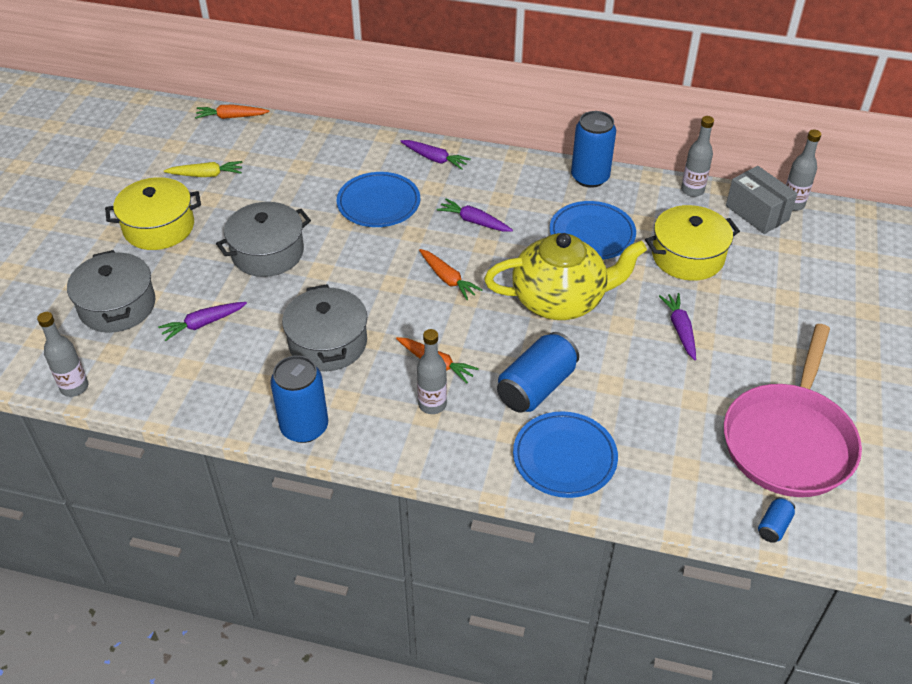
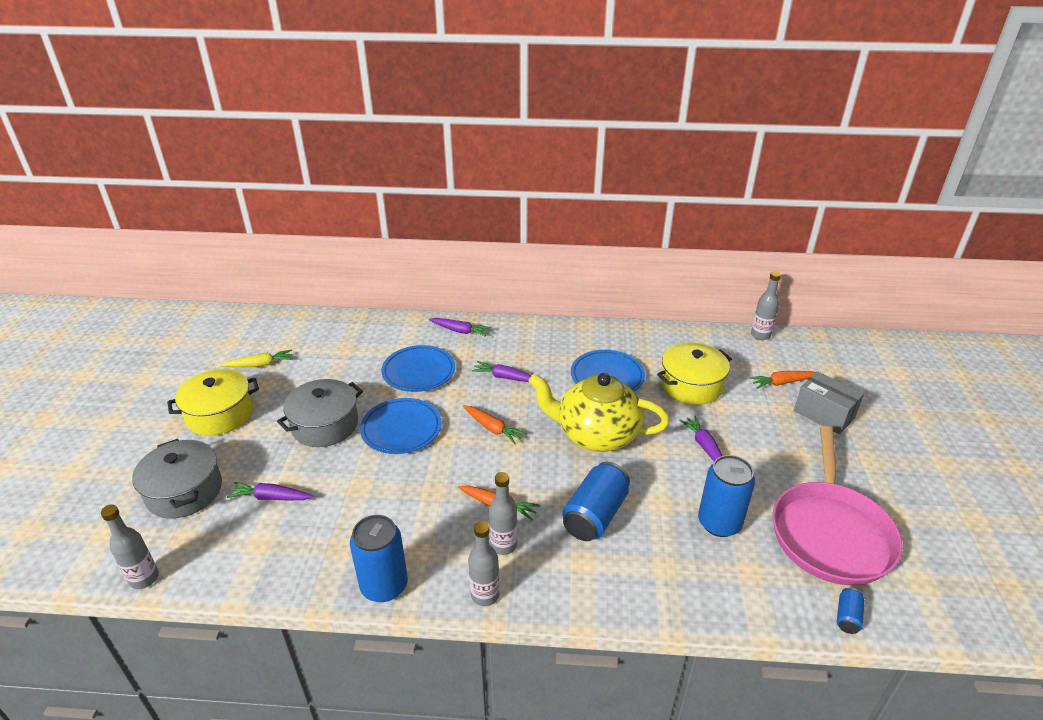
camera: 10 degrees left, 10 degrees down
(203, 324) = (271, 497): purple carrot -> purple carrot turned 45 degrees clockwise
(231, 117) = (278, 315): orange carrot -> orange carrot (782, 383)
(328, 343) = (394, 500): grey pot -> none
(560, 300) = (596, 434): yellow teapot -> yellow teapot turned 150 degrees counterclockwise
(564, 457) = (638, 579): blue plate -> blue plate (401, 429)
(590, 177) = (593, 332): blue can -> blue can (719, 523)
(692, 190) = (678, 333): grey bottle -> grey bottle (485, 595)
(757, 213) = (735, 345): grey box -> grey box (824, 414)

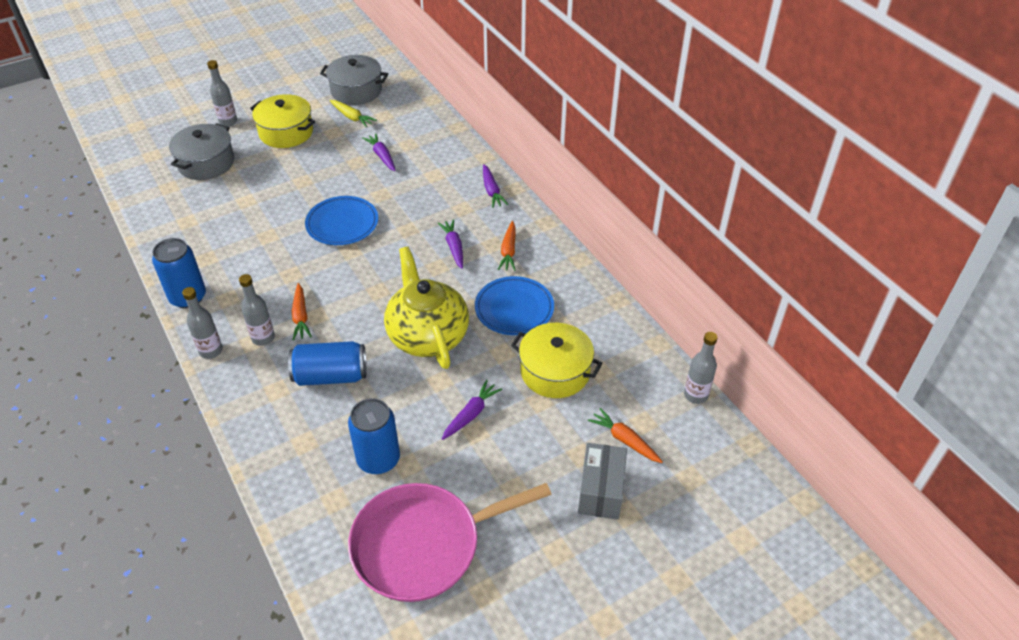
camera: 55 degrees right, 10 degrees up
(144, 578) = (129, 193): grey bottle -> grey bottle (228, 122)
(271, 497) = (228, 202): purple carrot -> purple carrot (382, 156)
(325, 425) = (315, 185): grey pot -> grey pot (356, 91)
(419, 371) = (416, 197): blue plate -> none
(492, 428) = (384, 271): orange carrot -> orange carrot (508, 251)
(847, 617) = (326, 585): blue can -> none

